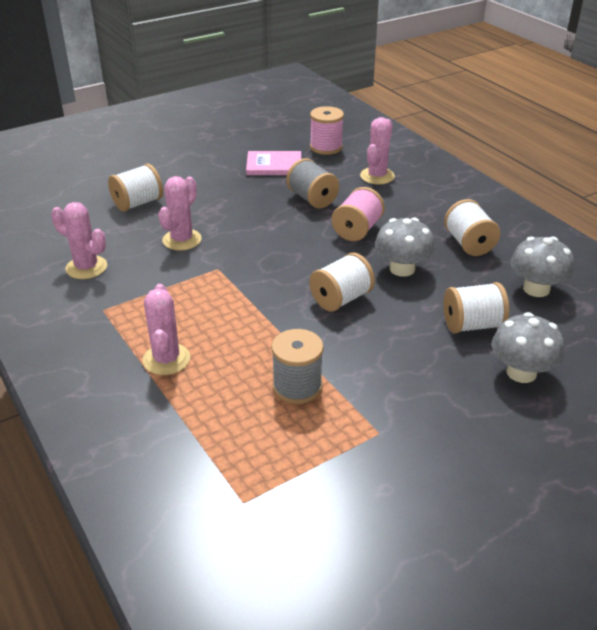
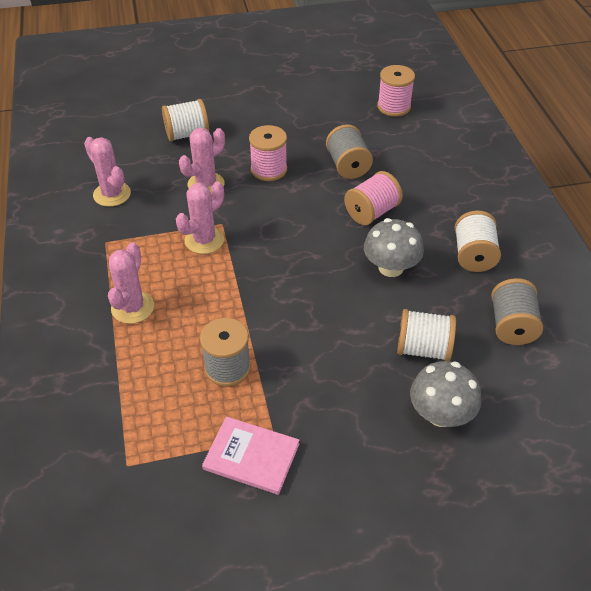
camera: 20 degrees right, 10 degrees up
(238, 216) = (269, 169): none -> pink spool
(274, 165) = (332, 118): pink book -> pink book (251, 456)
(341, 299) = (315, 286): white spool -> none
(377, 176) = (426, 153): pink cactus -> pink cactus (204, 240)
(536, 289) = (511, 325): grey mushroom -> grey spool

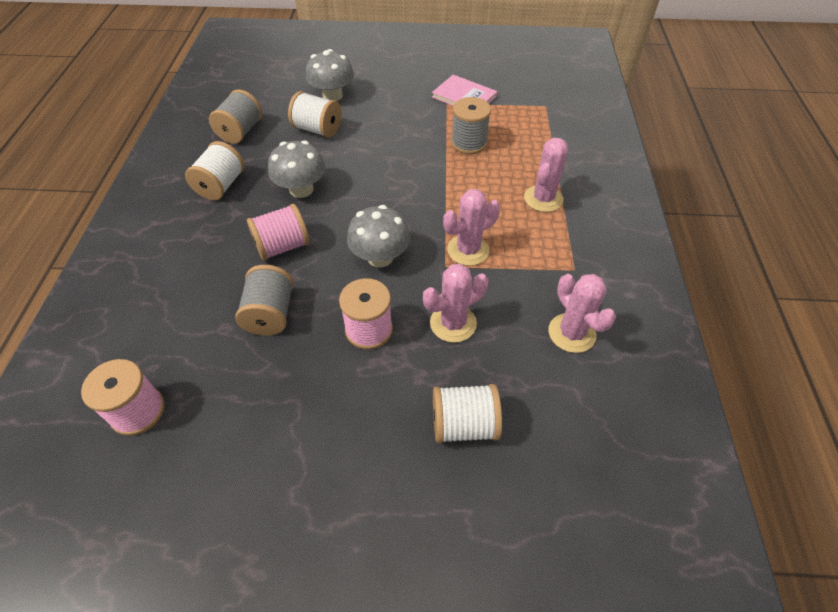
camera: 165 degrees left, 5 degrees up
(282, 220) = (380, 257): none -> grey mushroom

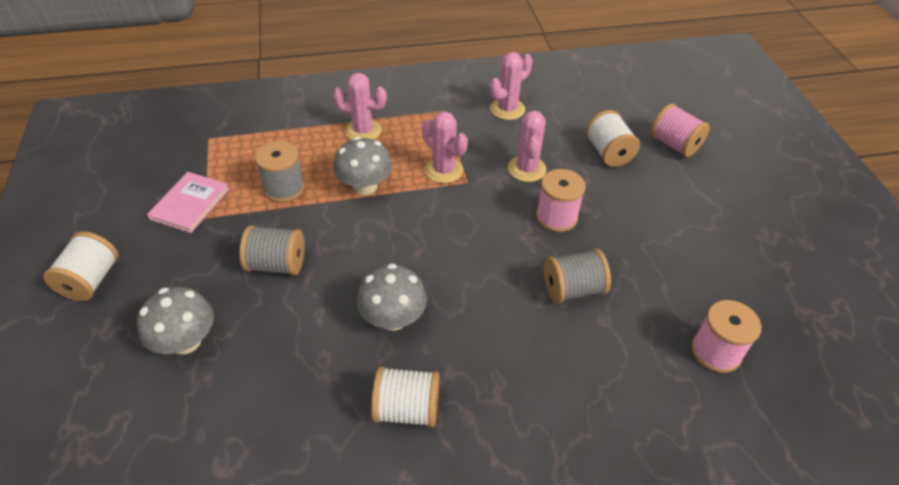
camera: 105 degrees left, 5 degrees down
(240, 132) = (284, 432): grey spool -> grey spool (277, 264)
(282, 246) = (487, 307): pink spool -> pink spool (674, 145)
(317, 129) = (271, 336): white spool -> white spool (91, 280)
(380, 257) = (473, 227): grey mushroom -> grey mushroom (365, 186)
(453, 323) = (526, 169): pink cactus -> pink cactus turned 45 degrees clockwise

